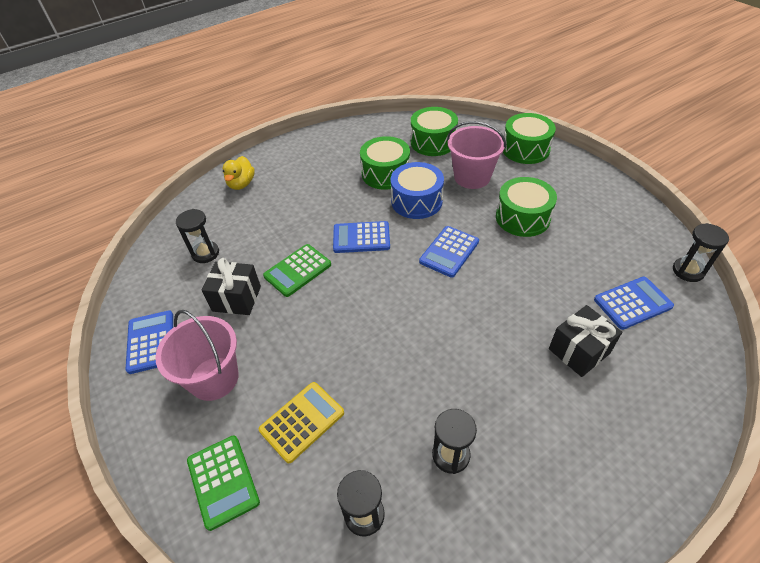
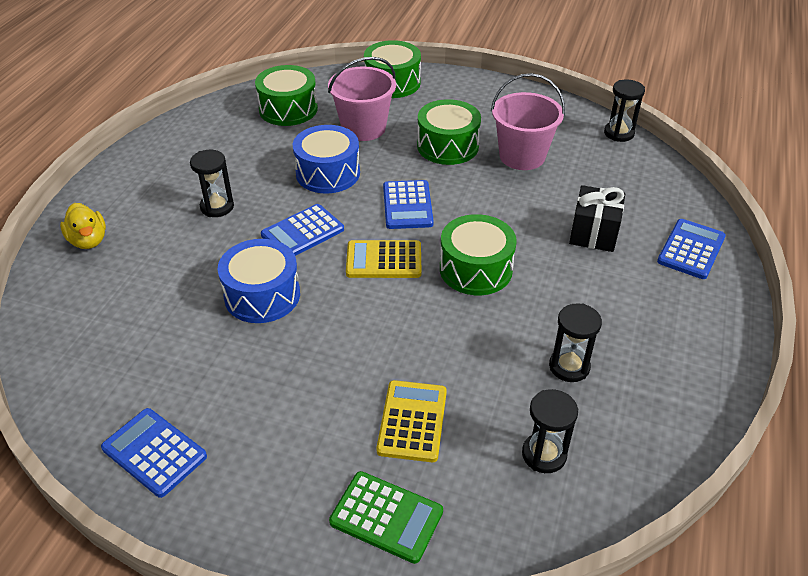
camera: 40 degrees left, 5 degrees down
(205, 253) = (123, 332): black hourglass -> black hourglass (217, 207)
(214, 378) = (275, 441): pink bucket -> pink bucket (522, 156)
(236, 298) = (218, 356): black gift -> none
(297, 270) = (262, 295): green calculator -> blue drum
(385, 173) = (265, 160): green drum -> green drum (475, 269)
(394, 286) = (384, 260): none -> yellow calculator
(632, 303) = (600, 177): blue calculator -> blue calculator (691, 249)

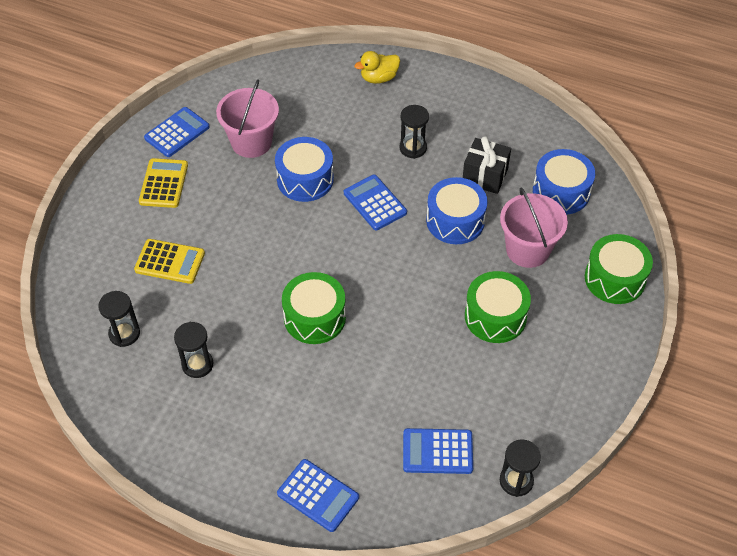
camera: 95 degrees right, 10 degrees up
(288, 109) = (561, 192): green drum -> blue drum
(384, 260) = (334, 255): yellow calculator -> yellow calculator (164, 183)
(386, 517) = (102, 243): green calculator -> none
(407, 205) = (404, 276): blue calculator -> blue calculator (437, 451)
(522, 156) = (475, 378): pink bucket -> pink bucket (251, 142)
(593, 233) = (350, 417): black gift -> black gift (485, 176)

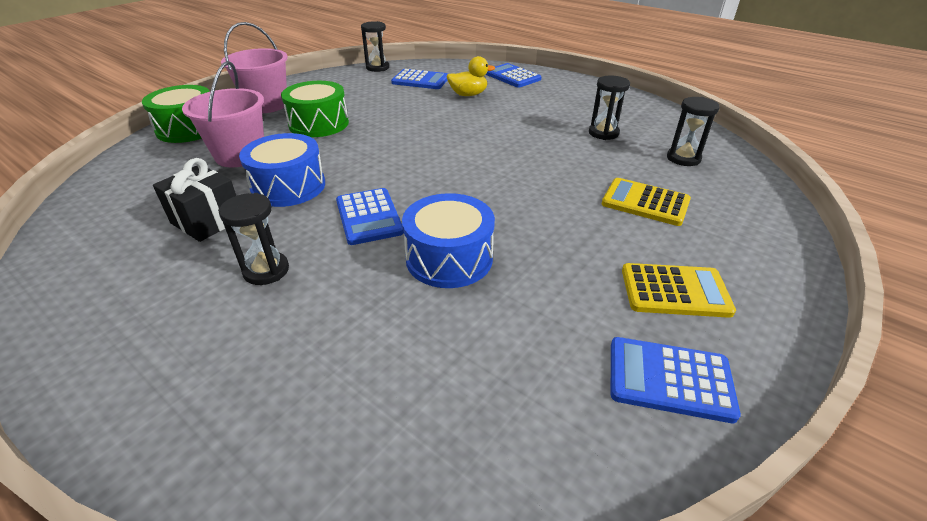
camera: 165 degrees left, 15 degrees down
(164, 183) = (675, 291): yellow calculator -> yellow calculator turned 105 degrees counterclockwise
(177, 133) = (669, 379): blue calculator -> blue calculator turned 45 degrees clockwise
(251, 142) = (522, 330): pink bucket -> pink bucket (266, 105)
(314, 317) = (485, 144): green drum -> none
(379, 78) = (213, 418): yellow duck -> yellow duck (468, 95)
(561, 192) = (142, 191): blue drum -> none

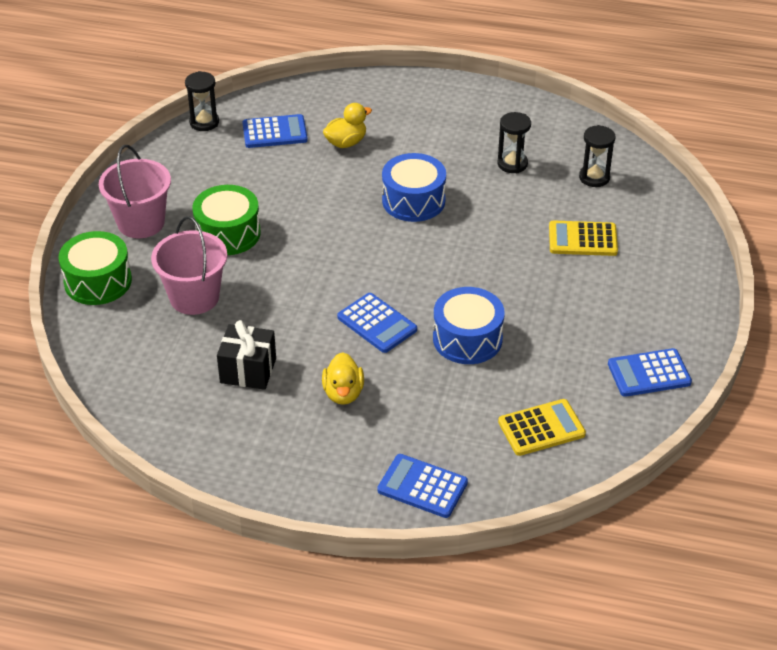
camera: 25 degrees left, 5 degrees up
(266, 270) = (343, 393): black hourglass -> yellow duck
(288, 186) = (279, 316): blue drum -> blue drum (413, 201)
(512, 76) = (372, 96): blue calculator -> blue calculator (422, 486)
(675, 291) = (632, 313): yellow calculator -> yellow calculator (541, 428)

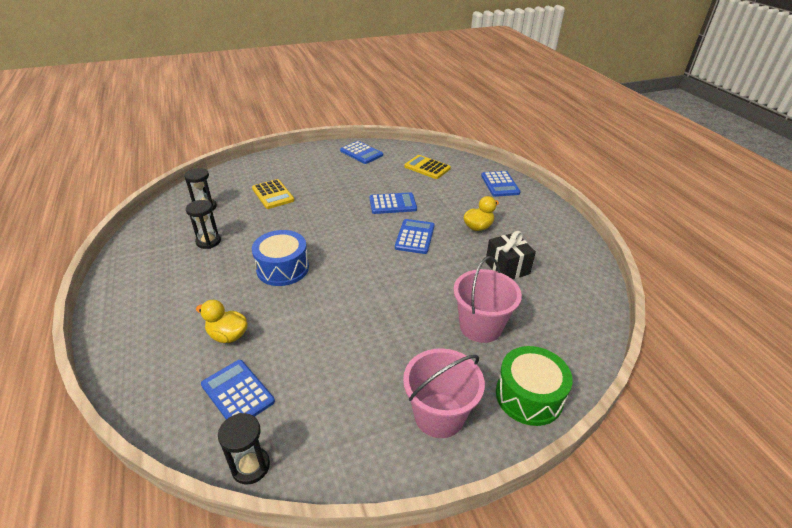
camera: 125 degrees left, 5 degrees down
(228, 233) = (399, 347): green drum -> none
(467, 339) = (392, 204): blue drum -> blue calculator

